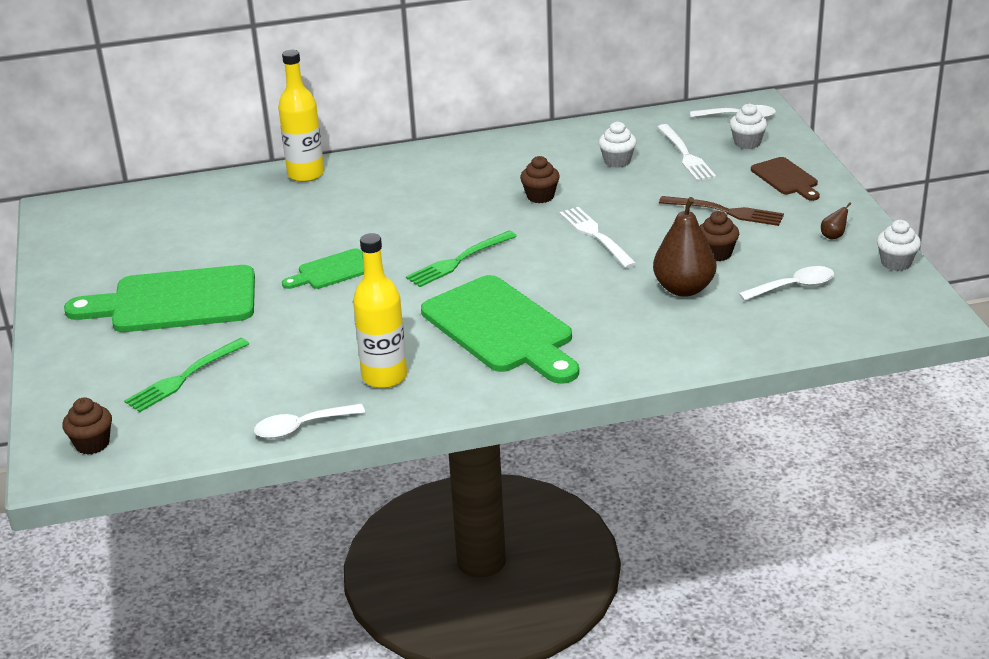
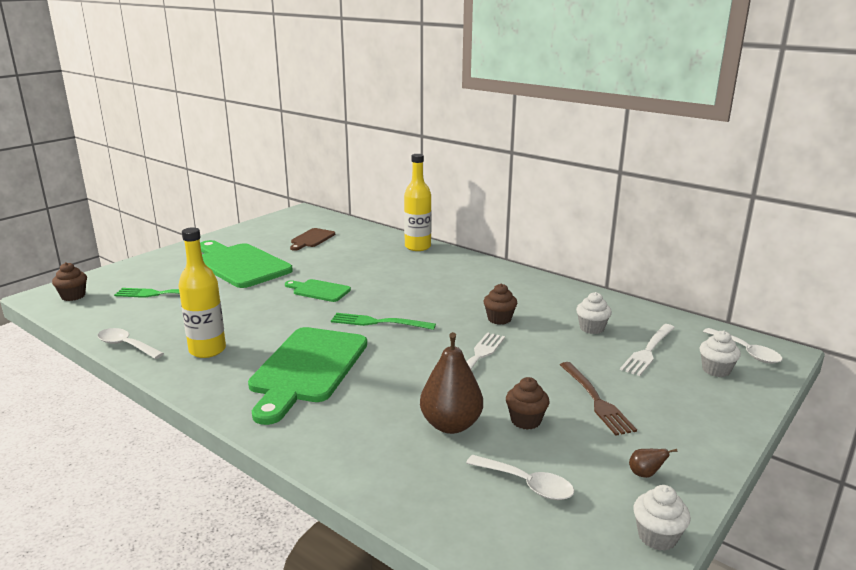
camera: 50 degrees right, 10 degrees down
(786, 178) = (696, 410): brown cutting board -> brown cutting board (312, 239)

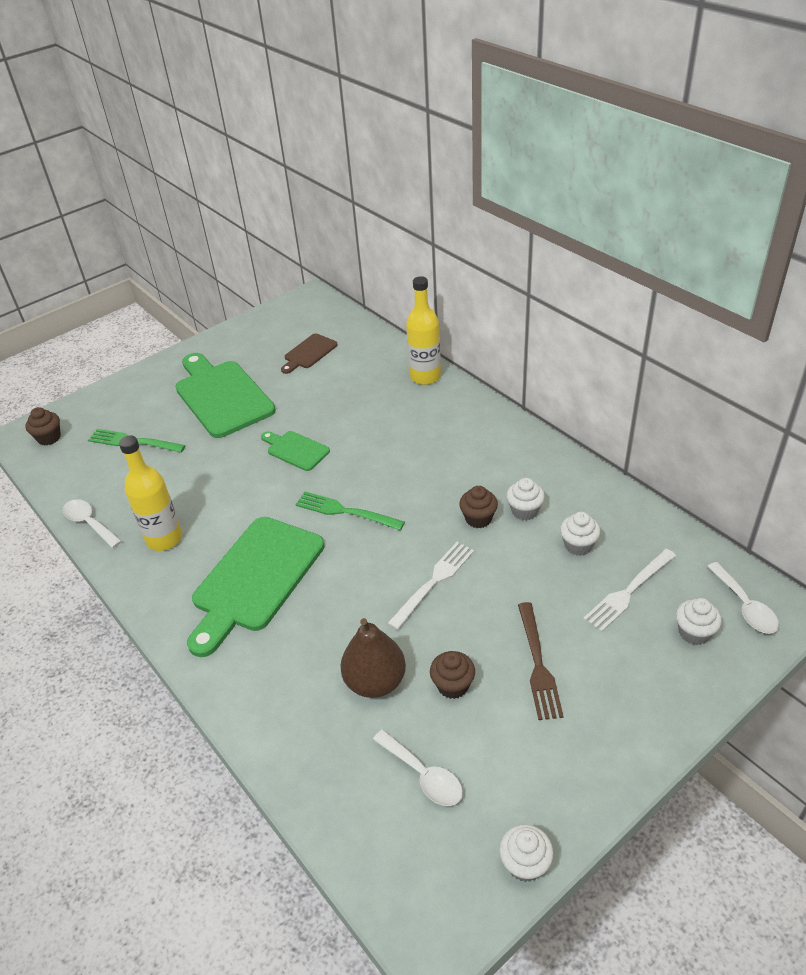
camera: 15 degrees right, 20 degrees up
(536, 312) = (524, 511): none -> white cupcake
(645, 474) = (547, 780): brown pear -> none

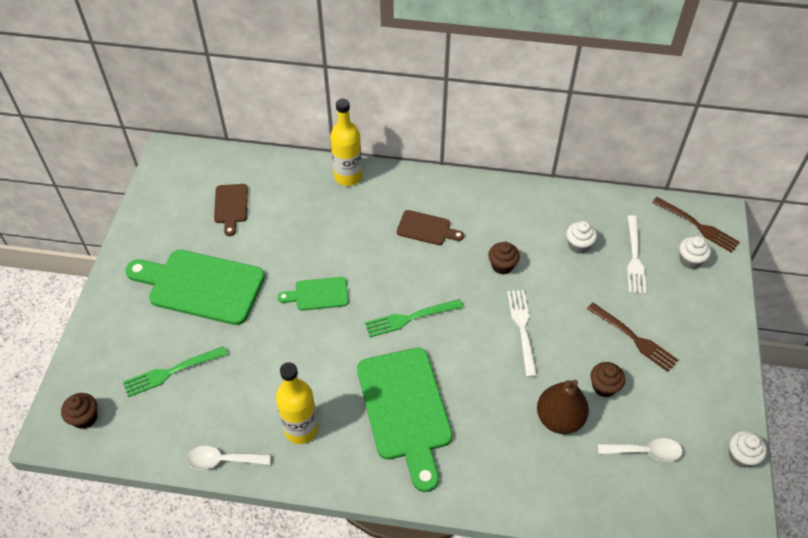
camera: 45 degrees left, 10 degrees up
(444, 450) = (426, 228): none -> brown cutting board
(524, 511) = (524, 241): white cupcake -> none
(744, 606) = (698, 226): white spoon -> brown fork

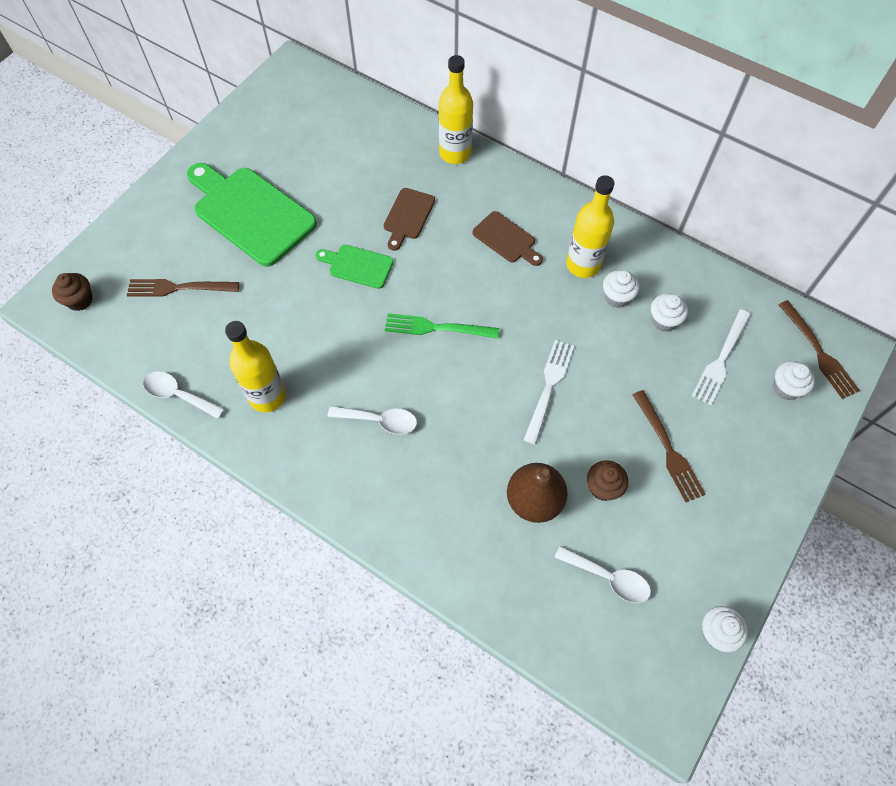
camera: 25 degrees right, 10 degrees up
(171, 372) = (178, 288): green fork -> brown fork
(231, 206) = (321, 142): brown cutting board -> brown cutting board (408, 216)
(405, 409) = (379, 421): green cutting board -> white spoon
(496, 226) = (583, 265): none -> yellow bottle
(502, 266) = (565, 310): brown cupcake -> none
(535, 241) = (617, 297): none -> white cupcake

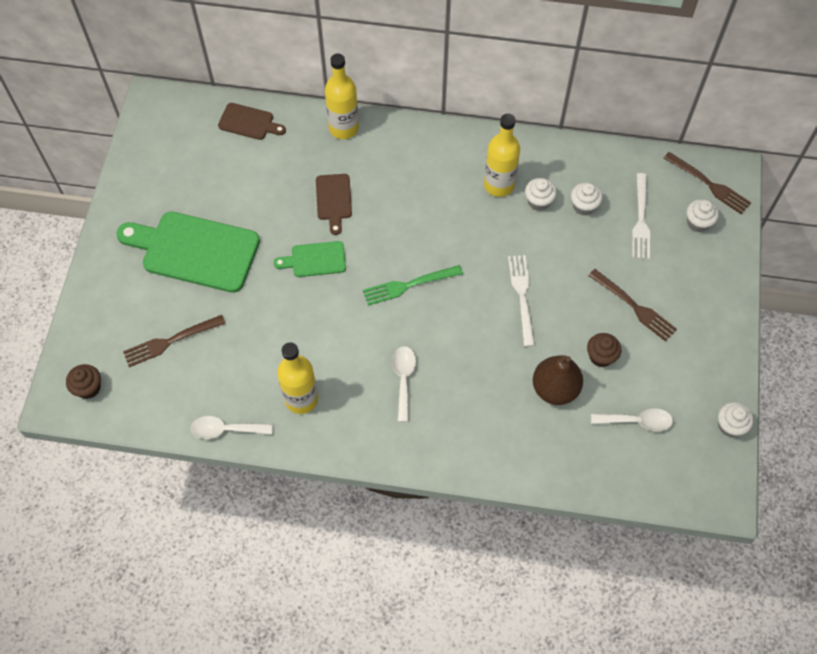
camera: 25 degrees left, 0 degrees up
(379, 421) = (403, 379): white spoon -> white spoon turned 75 degrees counterclockwise
(506, 239) = (426, 187): brown cutting board -> brown cutting board (249, 122)

